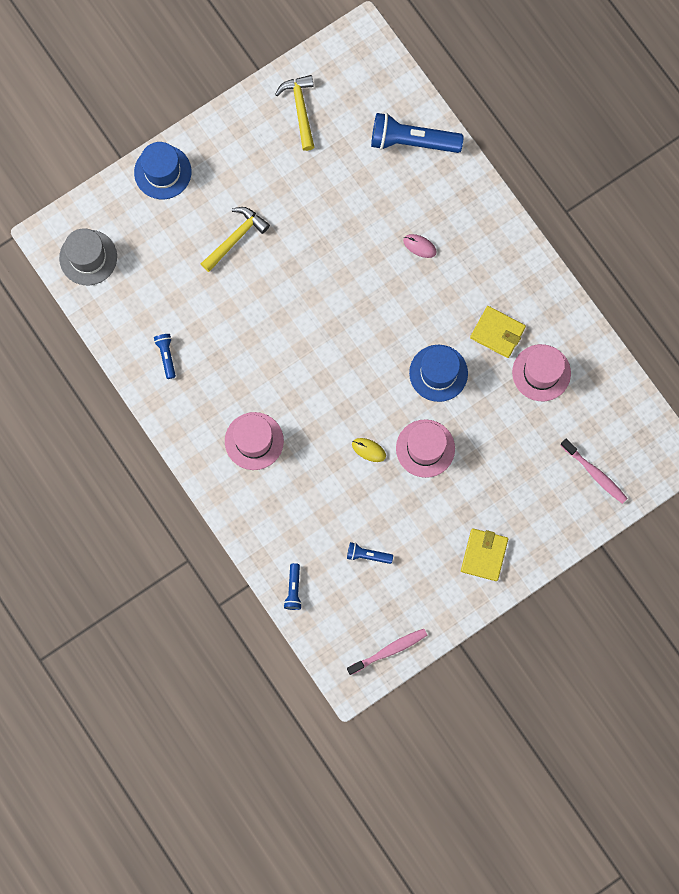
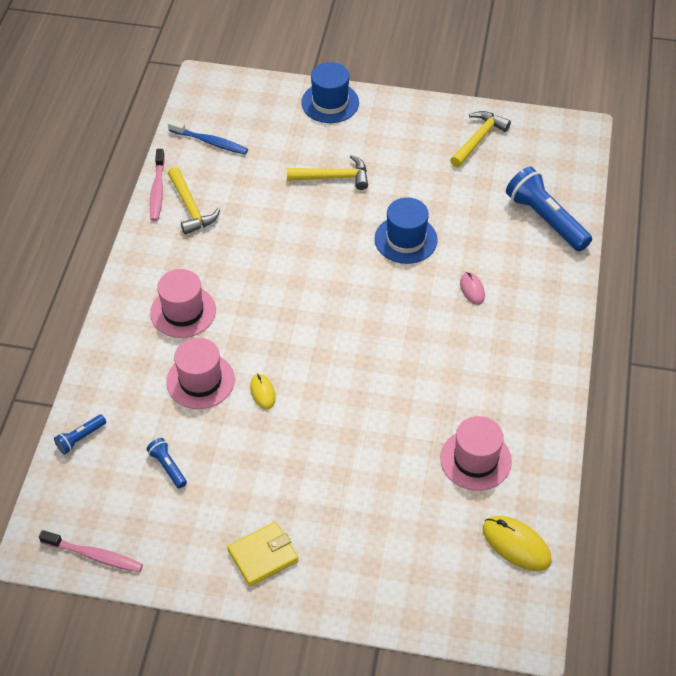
camera: 45 degrees right, 25 degrees down
(88, 257) = (214, 111): grey hat -> none
(116, 288) = (210, 142): none -> blue toothbrush
(166, 356) = (191, 208): blue flashlight -> yellow hammer
(425, 448) = (310, 431): pink hat -> pink hat (200, 381)
(438, 373) = (385, 386): blue hat -> blue hat (406, 239)
(497, 333) = (469, 399): yellow wallet -> none
(595, 473) = (437, 580): pink toothbrush -> pink toothbrush (157, 190)
(616, 407) = (516, 545): none -> yellow mouse

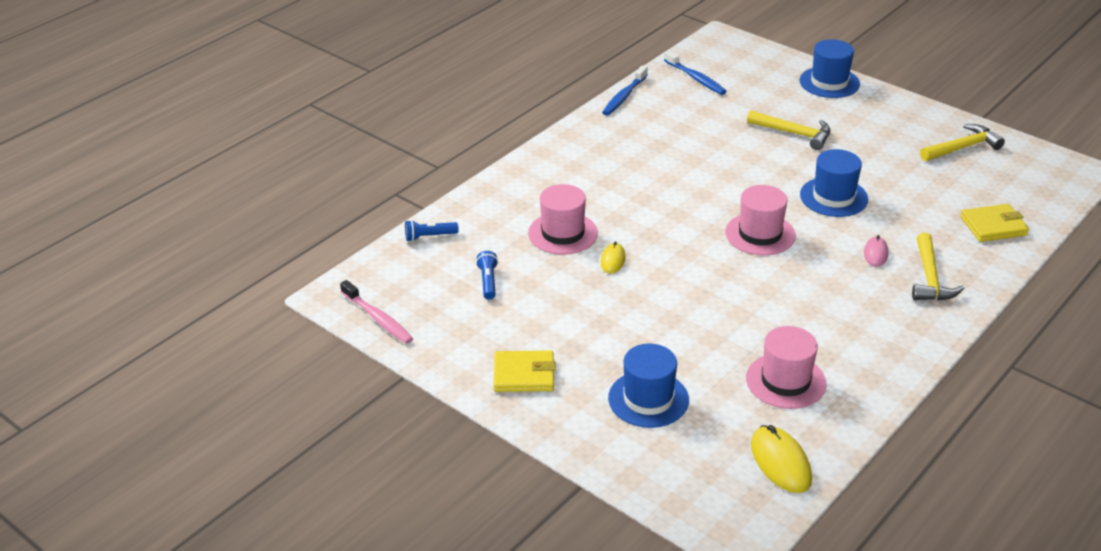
camera: 30 degrees right, 15 degrees down
(157, 190) = (624, 96): pink toothbrush -> blue toothbrush
(183, 311) = (584, 182): pink hat -> pink hat (760, 234)
(191, 208) = (644, 116): yellow hammer -> yellow hammer (930, 278)
(380, 531) = (648, 399): none -> blue hat
(546, 219) = (993, 226): blue flashlight -> yellow wallet

